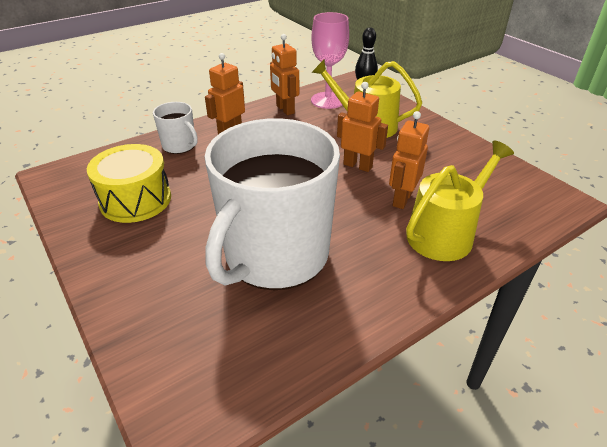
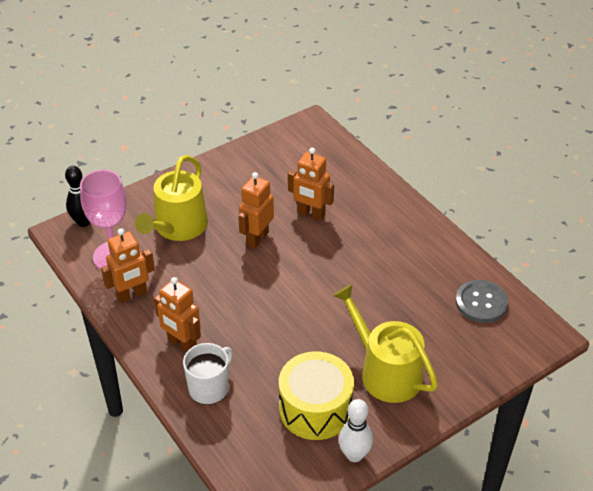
camera: 90 degrees left, 5 degrees up
(72, 222) = (354, 455): none -> white bowling pin
(256, 348) = (481, 302): none -> grey button
(275, 255) = (389, 295): white mug -> none
(445, 233) = (355, 195): yellow watering can -> yellow watering can (385, 372)

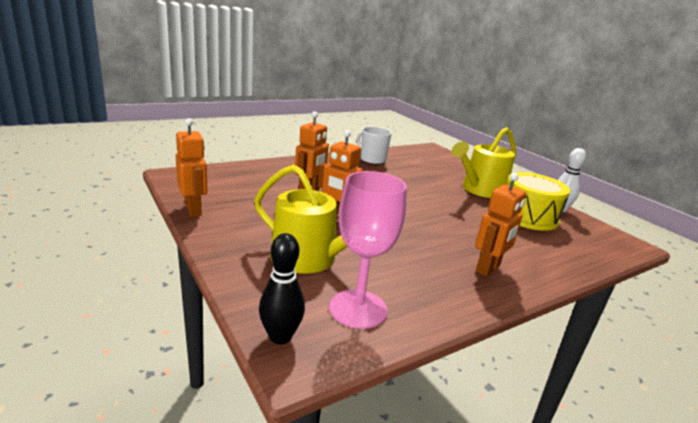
camera: 90 degrees left, 20 degrees down
(132, 295) = (426, 297): orange robot -> orange robot (193, 210)
(209, 388) = (535, 258): white mug -> white mug (372, 160)
(481, 302) = (409, 157): grey button -> none

